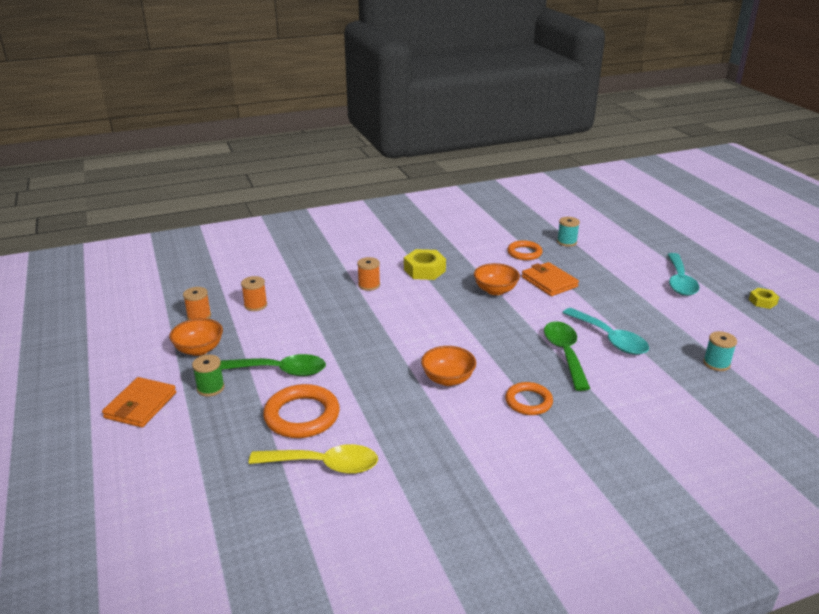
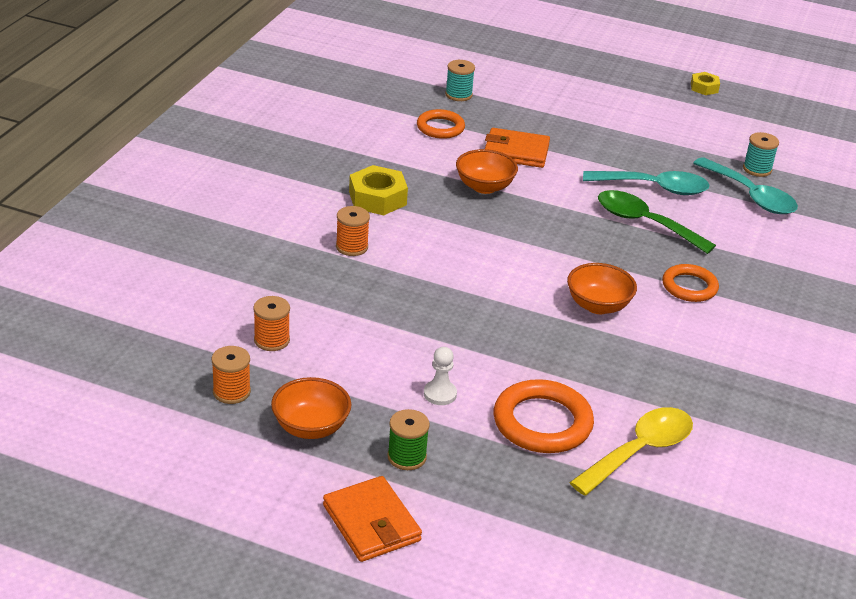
camera: 50 degrees left, 5 degrees up
(280, 371) = (440, 394): green spoon -> white pawn
(679, 281) = (618, 96): turquoise spoon -> turquoise spoon (751, 196)

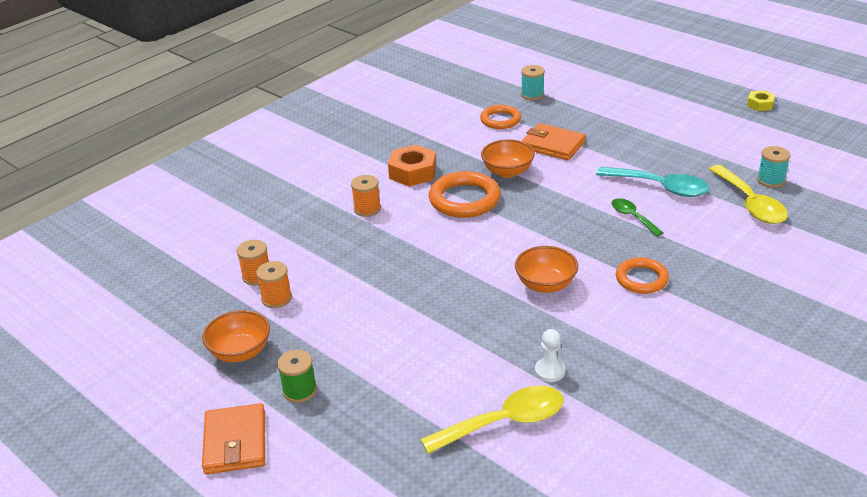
camera: 25 degrees right, 0 degrees up
(231, 392) = (200, 313): orange spool -> orange spool (276, 298)
(377, 198) = (412, 172): yellow nut -> orange nut
(440, 394) = (361, 341): white pawn -> white pawn (550, 371)
(542, 422) = (432, 381): orange ring -> orange ring (464, 199)
(644, 223) = (632, 217): green spoon -> green spoon, size x0.58
(751, 196) = (750, 204): turquoise spoon -> yellow spoon

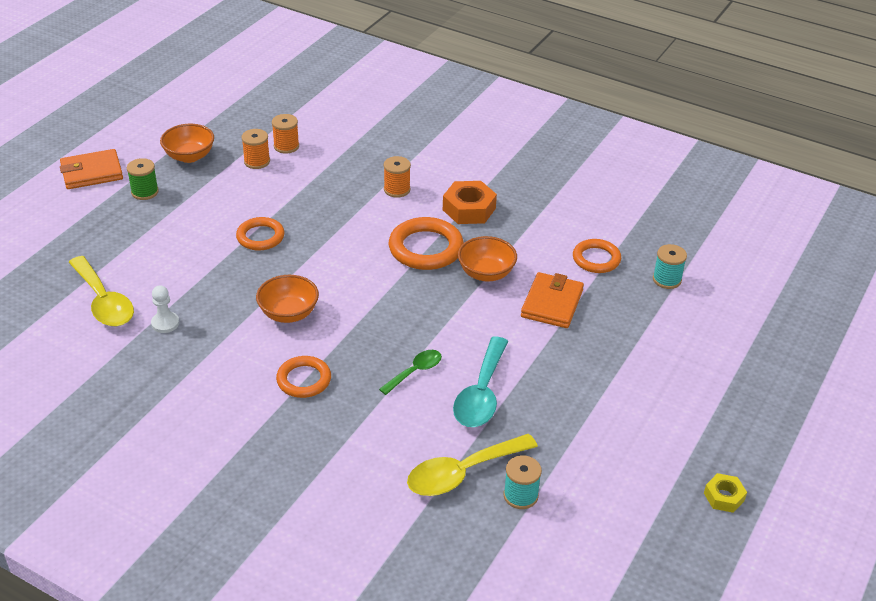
camera: 75 degrees right, 5 degrees up
(417, 299) = (260, 237): none -> orange ring

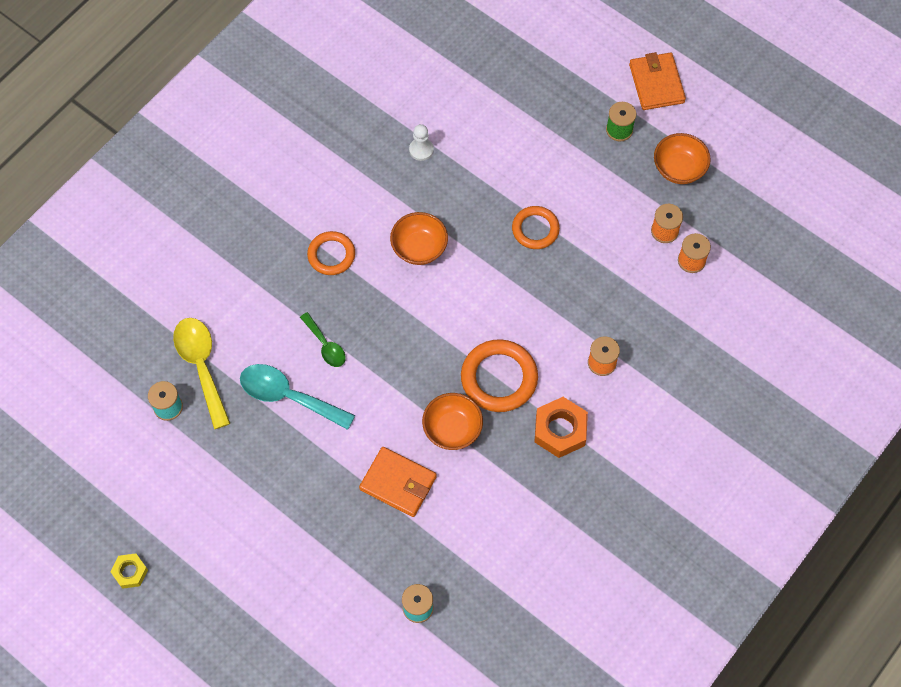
camera: 100 degrees right, 25 degrees up
(104, 301) = (457, 102): yellow spoon -> none
(596, 259) = (460, 543): orange ring -> none

